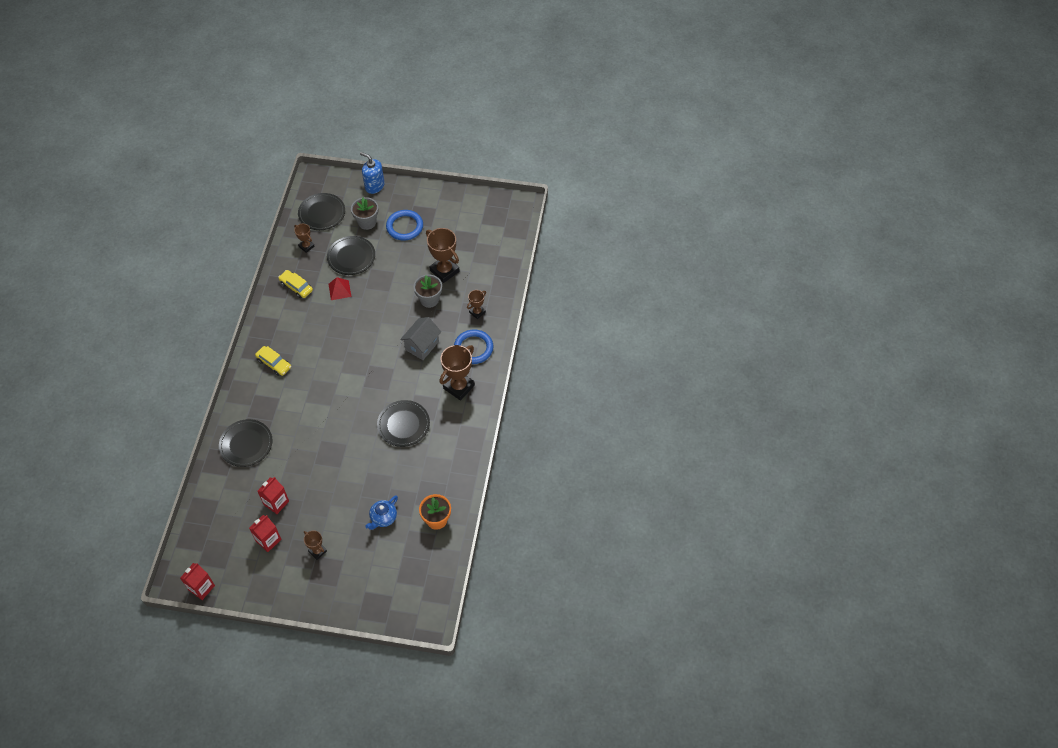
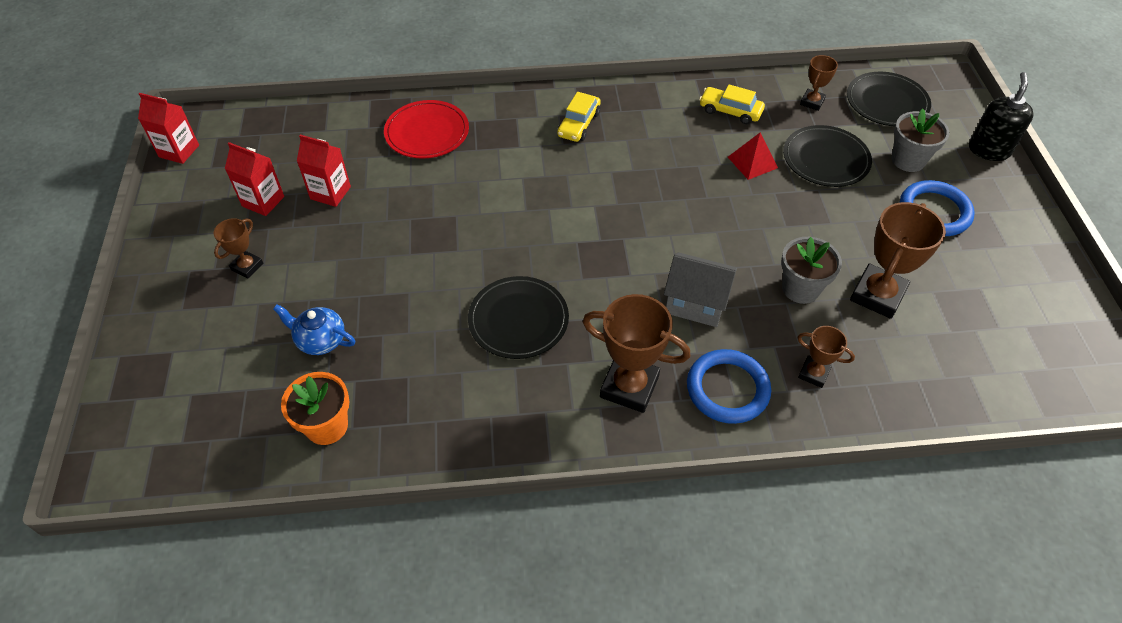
camera: 75 degrees right, 5 degrees down
(246, 444) = (427, 132): black plate -> red plate
(296, 287) = (730, 111): yellow car -> yellow car turned 90 degrees counterclockwise
(374, 186) = (989, 150): blue soap dispenser -> black soap dispenser

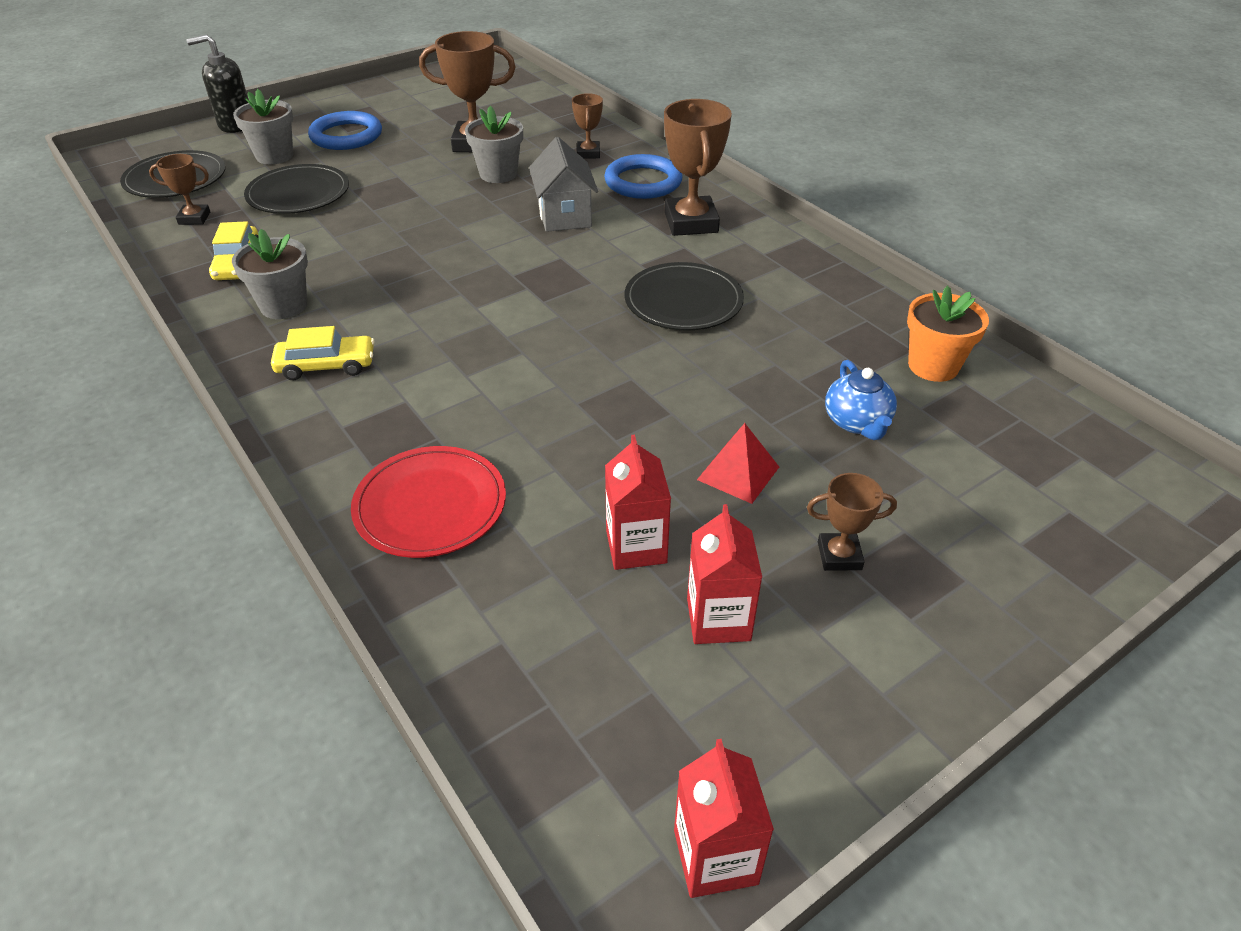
camera: 120 degrees left, 10 degrees down
(660, 121) = (284, 306): none -> grey flower pot
(752, 162) = (329, 230): red pyramid -> red pyramid (738, 473)

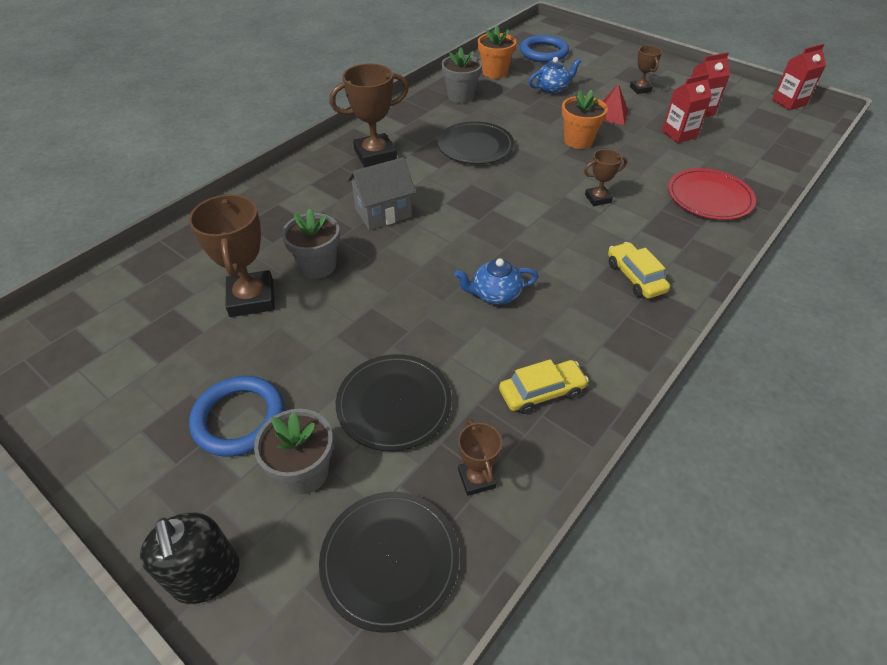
camera: 105 degrees left, 5 degrees up
(284, 306) = (584, 330): grey flower pot -> grey flower pot (461, 96)
(380, 262) = (495, 294): none -> blue teapot
(588, 153) = (266, 221): brown trophy -> brown trophy (598, 198)
(643, 182) = (316, 184): blue ring -> blue ring (543, 52)
(662, 405) = (578, 140): none -> orange flower pot

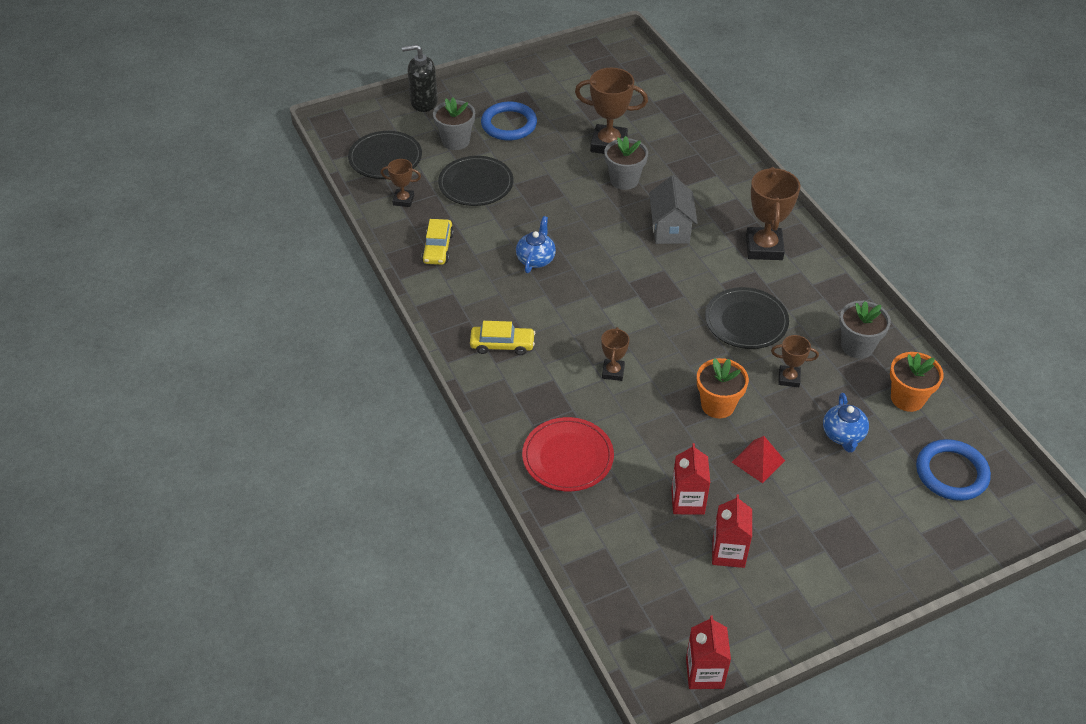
camera: 115 degrees right, 0 degrees up
(640, 89) = (808, 524): brown trophy -> brown trophy (789, 378)

